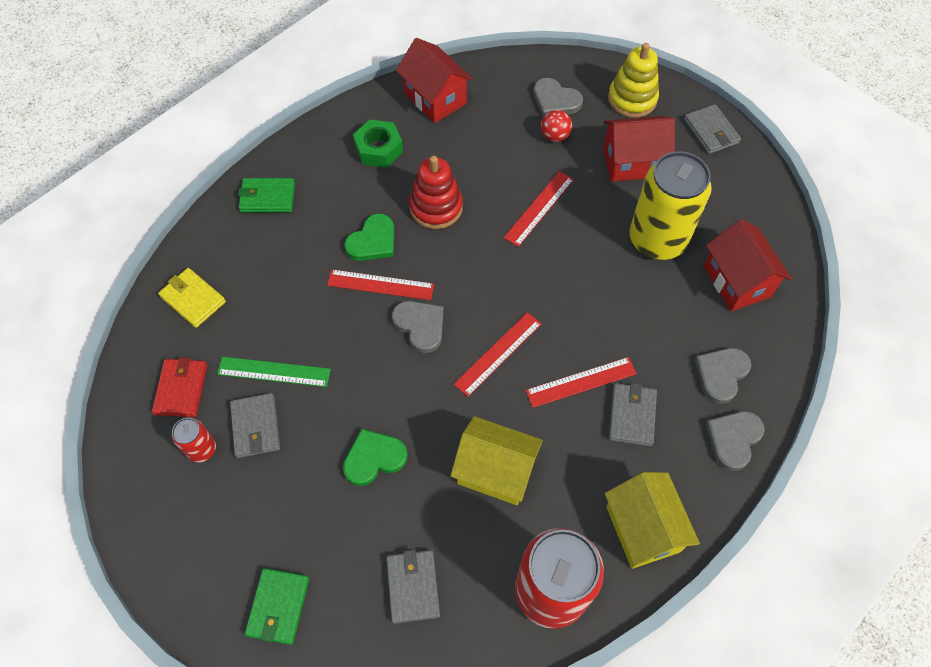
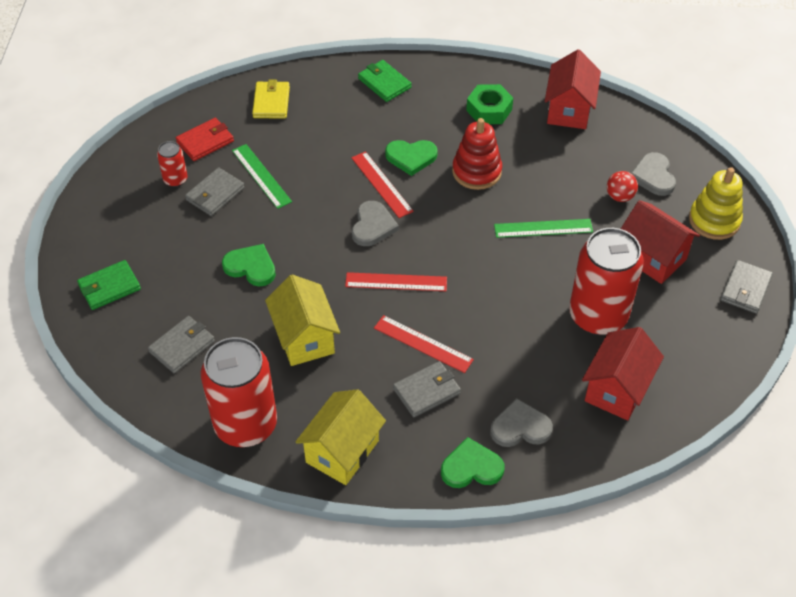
camera: 50 degrees right, 10 degrees down
(539, 208) = (543, 228): red ruler -> green ruler
(657, 240) = (598, 316): yellow can -> red can
(733, 439) = (471, 467): grey heart -> green heart

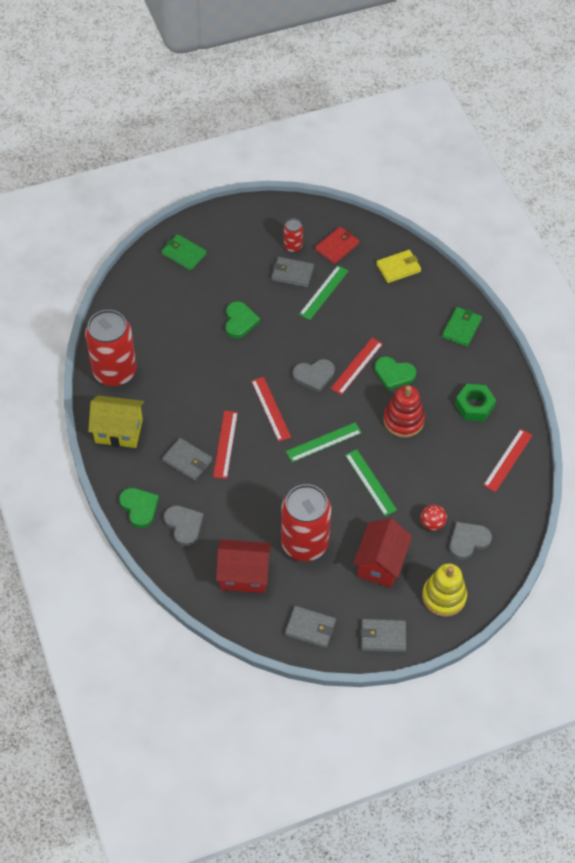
camera: 65 degrees right, 5 degrees up
(182, 346) = (157, 313): grey wallet -> grey wallet (310, 628)
(205, 141) = (337, 247): red wallet -> red wallet turned 75 degrees counterclockwise
(304, 338) = (196, 375): yellow house -> none
(411, 157) = (394, 374): green heart -> green heart turned 45 degrees counterclockwise
(469, 250) = (323, 442): none -> green ruler
(569, 110) = (508, 460): red house -> red ruler

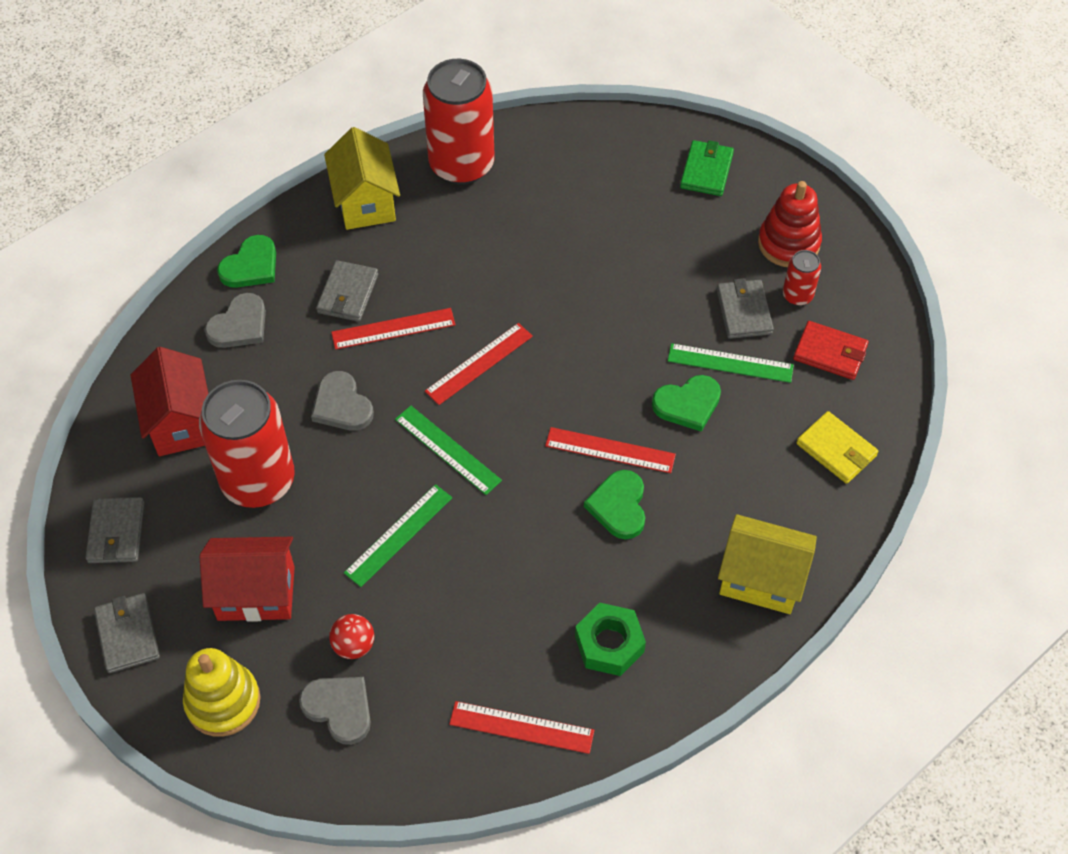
camera: 70 degrees right, 0 degrees up
(240, 321) = (620, 275): green heart -> green heart (688, 404)
(314, 376) = (564, 399): grey heart -> grey heart (342, 405)
(403, 420) = (534, 547): red stacking toy -> red stacking toy (788, 243)
(461, 328) = (761, 579): green wallet -> yellow house

